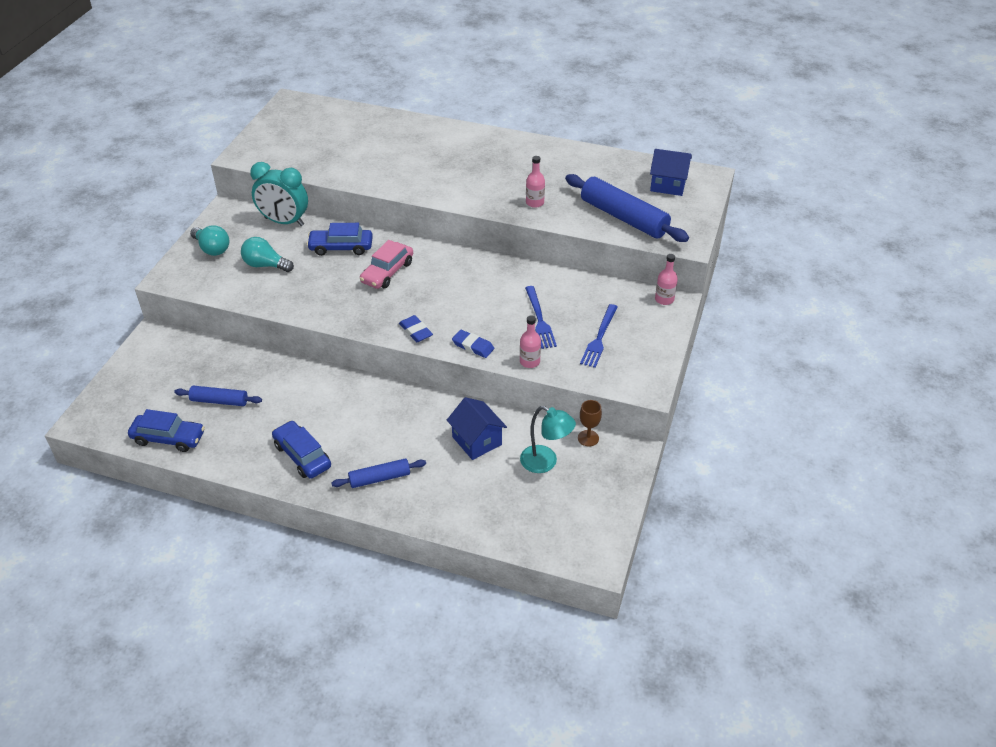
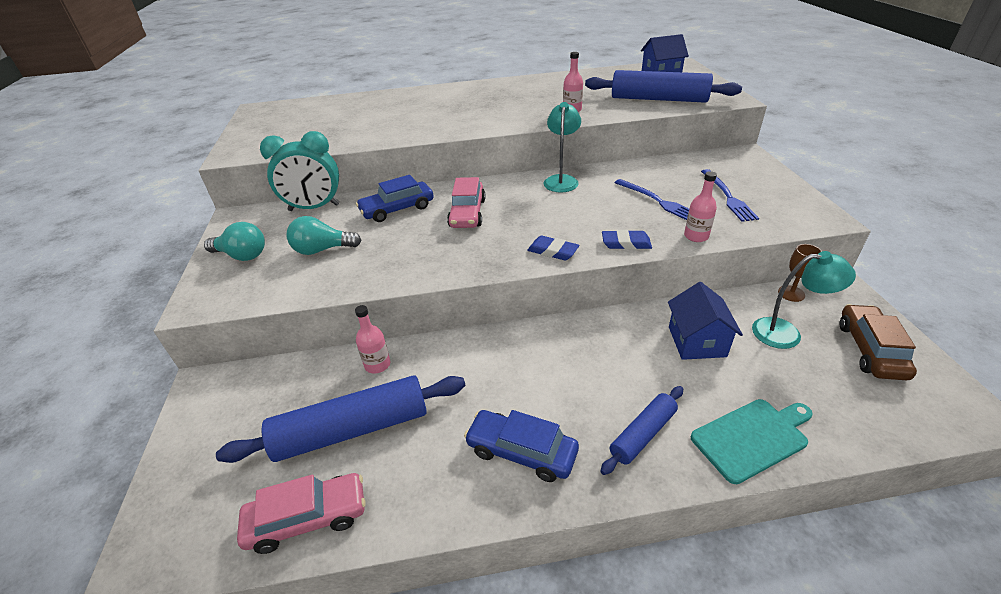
camera: 25 degrees left, 5 degrees down
(168, 438) = (308, 518): blue car -> pink car
(219, 401) = (352, 429): blue rolling pin -> blue rolling pin, size x1.82
(441, 509) = (752, 438): none -> turquoise cutting board
(477, 441) = (696, 341): blue house -> blue house turned 60 degrees clockwise
(488, 267) = (561, 180): none -> turquoise lamp
(588, 498) = (870, 350): none -> brown car
(664, 299) = (736, 155): pink bottle -> pink bottle (377, 365)

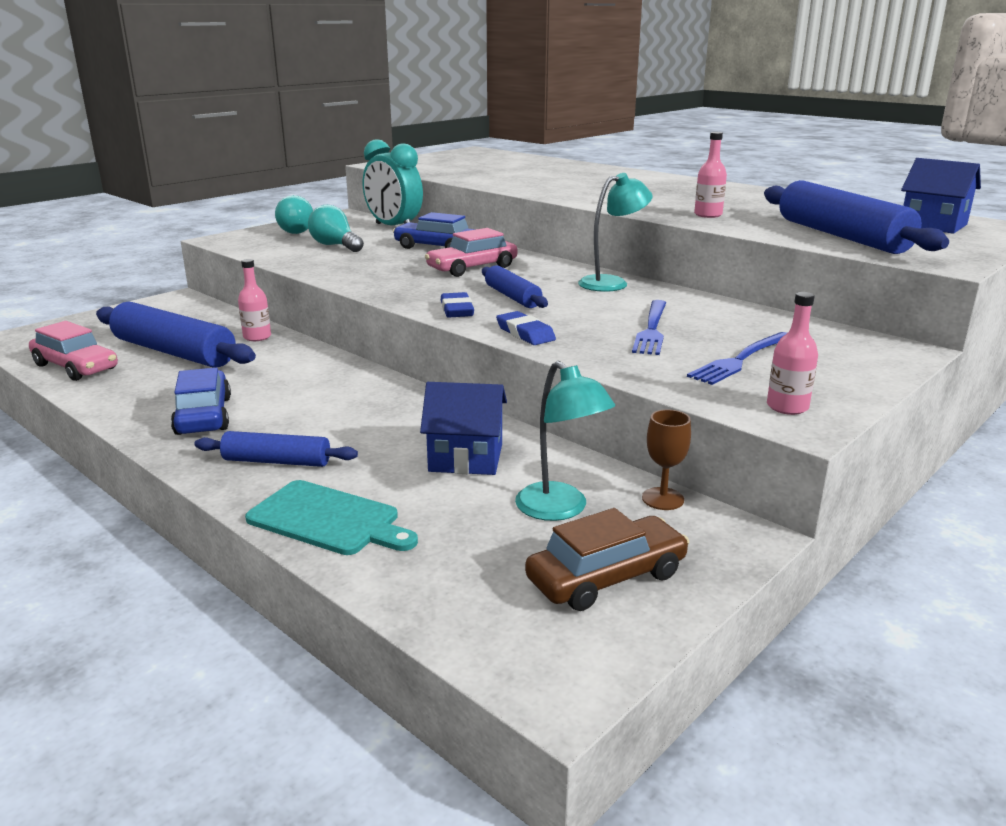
camera: 50 degrees right, 15 degrees down
(549, 221) = (512, 297): none -> blue rolling pin
(696, 236) = (601, 360): pink bottle -> pink bottle (787, 407)
(696, 341) = (466, 458): blue house -> blue house turned 45 degrees clockwise

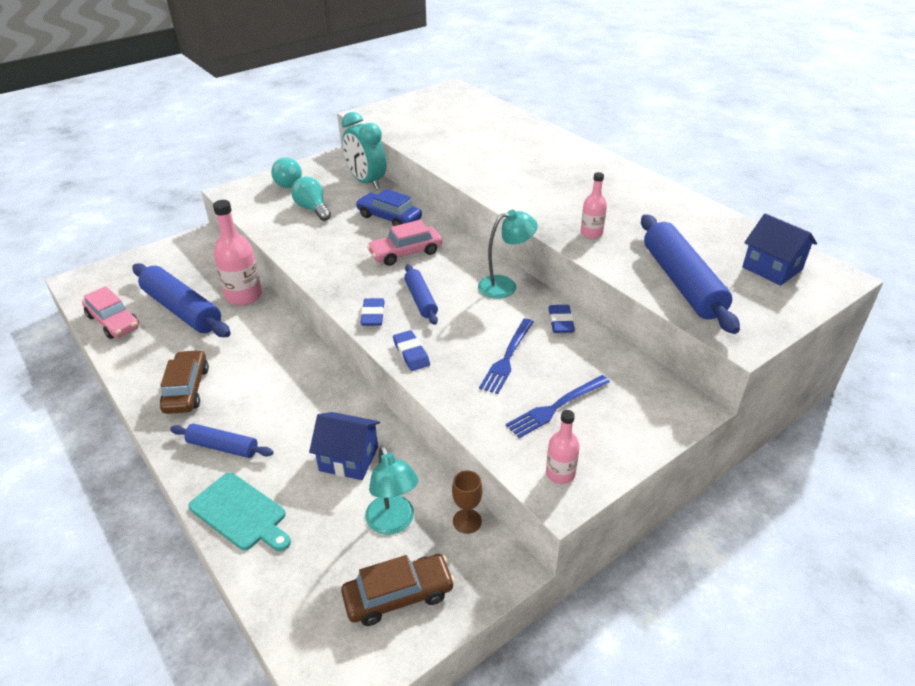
camera: 10 degrees right, 15 degrees up
(204, 415) = (187, 389): blue car -> brown car
(257, 337) = (244, 296): pink bottle -> pink bottle, size x1.79
(698, 302) = (561, 322): none -> blue eraser

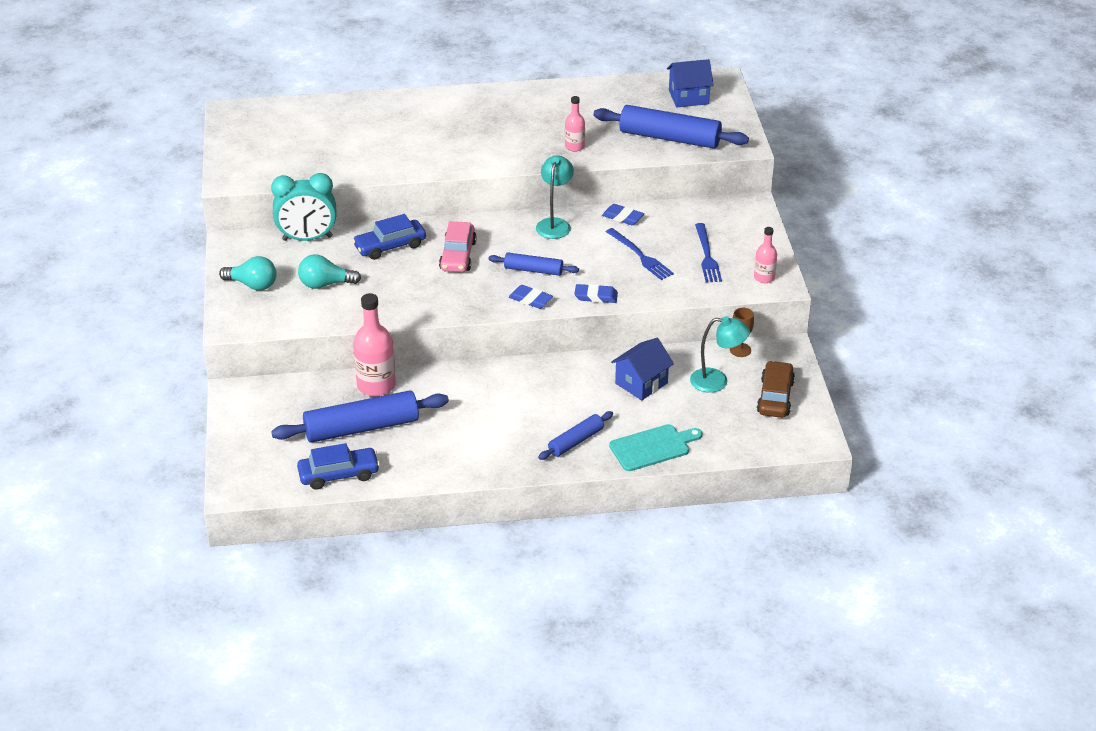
camera: 60 degrees left, 0 degrees up
(113, 322) = (339, 474): pink car -> blue car
(187, 389) = (486, 447): brown car -> none

